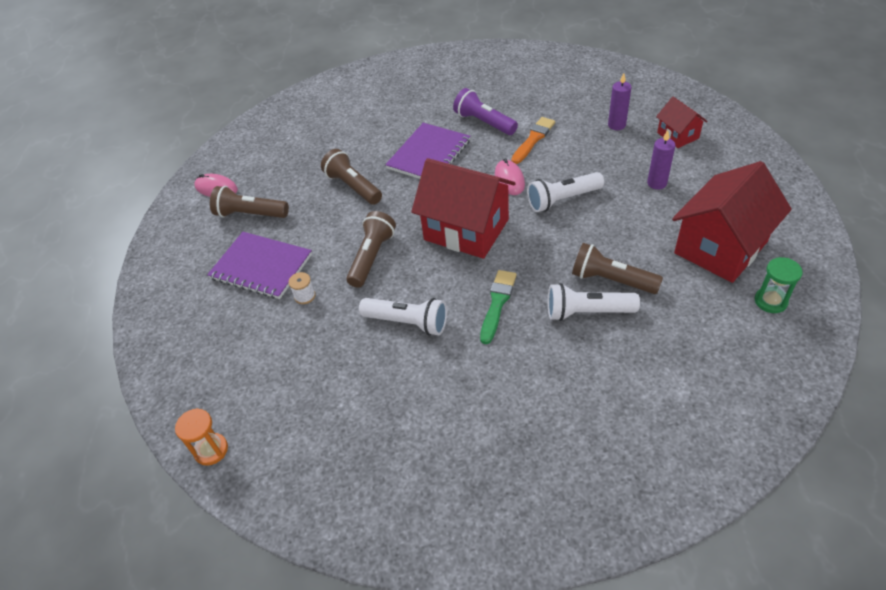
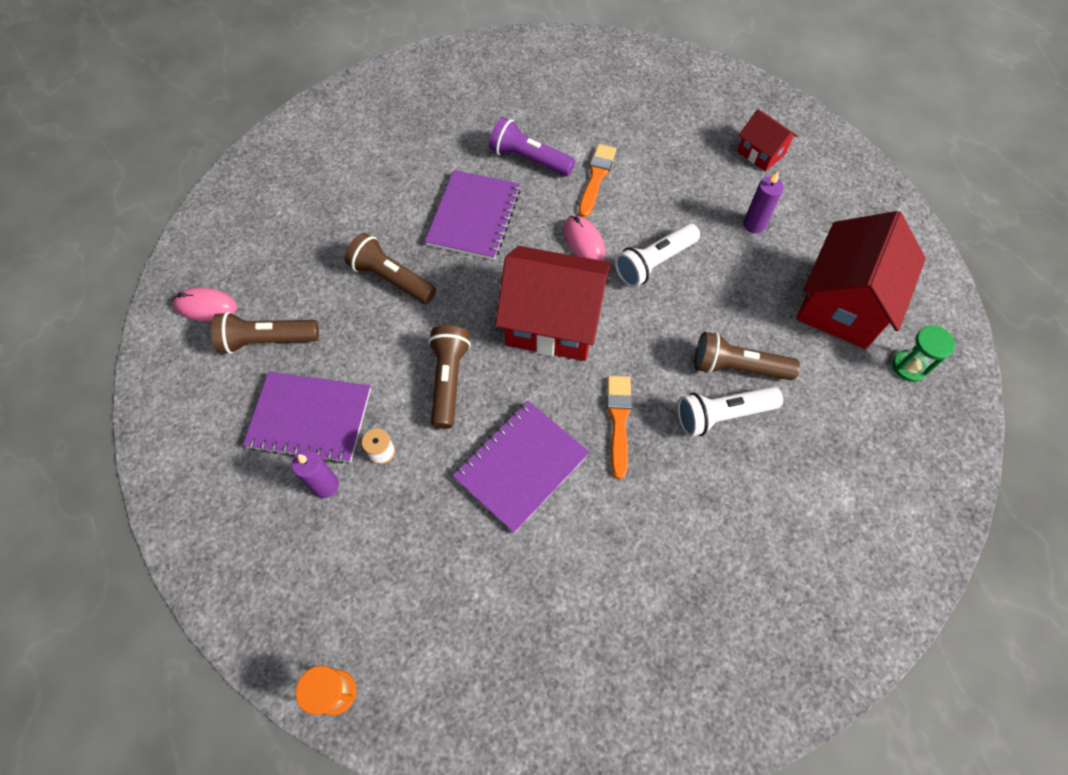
camera: 20 degrees left, 15 degrees up
(408, 322) = (521, 466): white flashlight -> purple notebook
(497, 303) = (618, 421): green brush -> orange brush
(616, 125) = (688, 145): purple candle -> purple candle (325, 485)

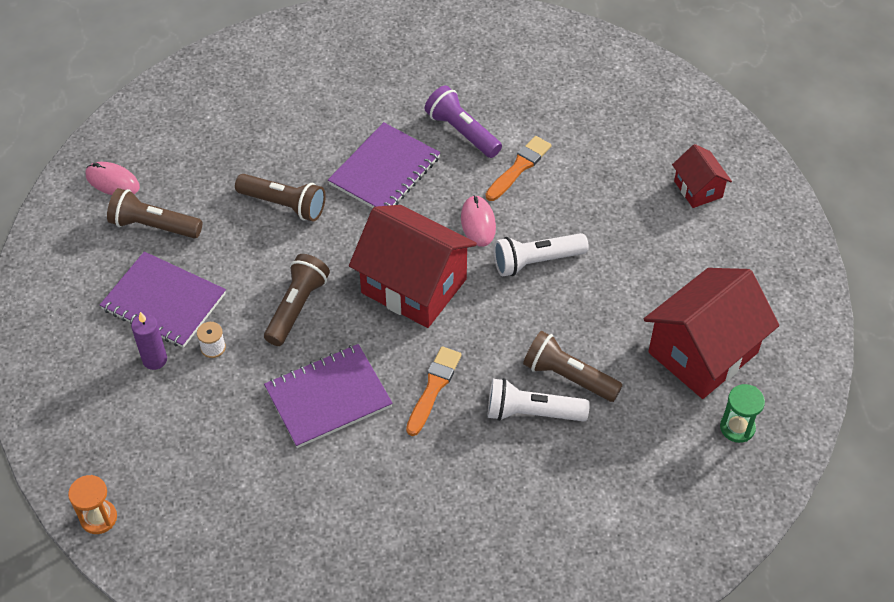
camera: 20 degrees right, 10 degrees down
(391, 278) = (284, 205): brown flashlight -> brown flashlight turned 150 degrees clockwise
(754, 224) = (654, 255): purple candle -> none

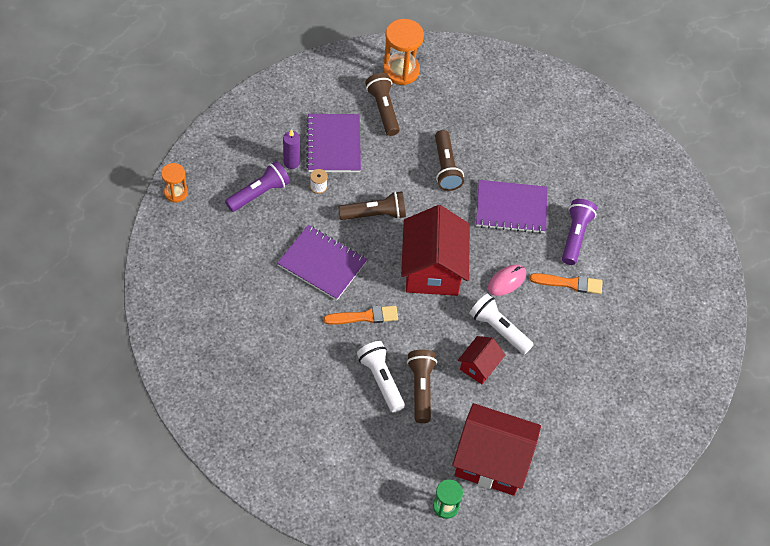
camera: 55 degrees right, 5 degrees up
(112, 181) = (401, 70): pink mouse -> orange hourglass
(173, 418) = (259, 193): none -> purple flashlight
(698, 189) = (629, 401): red house -> red house (479, 366)

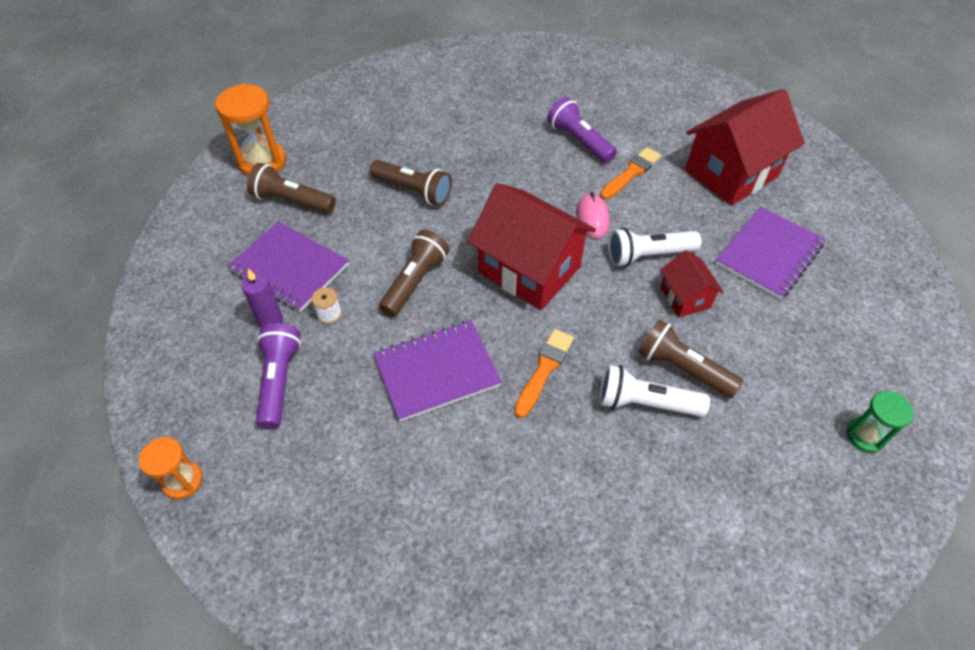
camera: 50 degrees left, 5 degrees down
(492, 461) = (820, 354): red house -> red house (731, 174)
(511, 208) = (508, 168): purple notebook -> purple notebook (769, 254)

